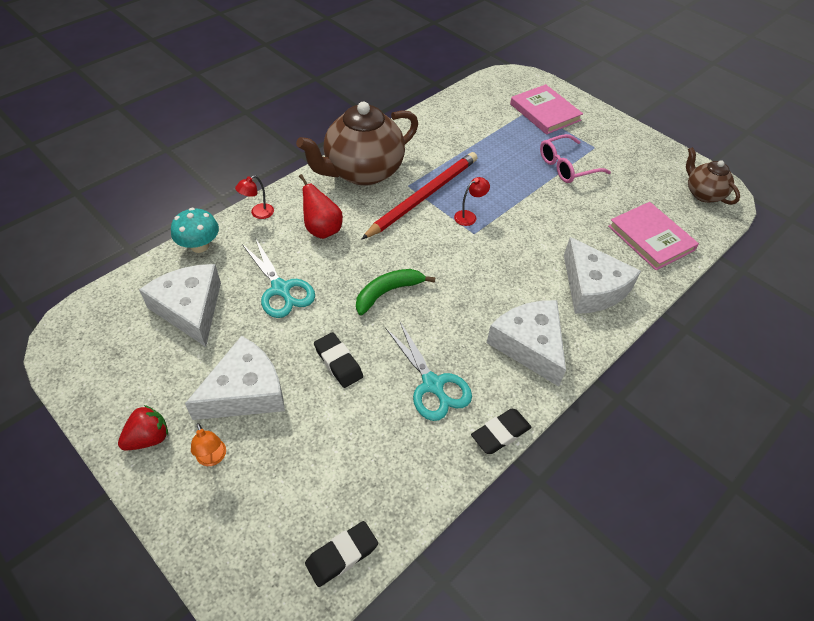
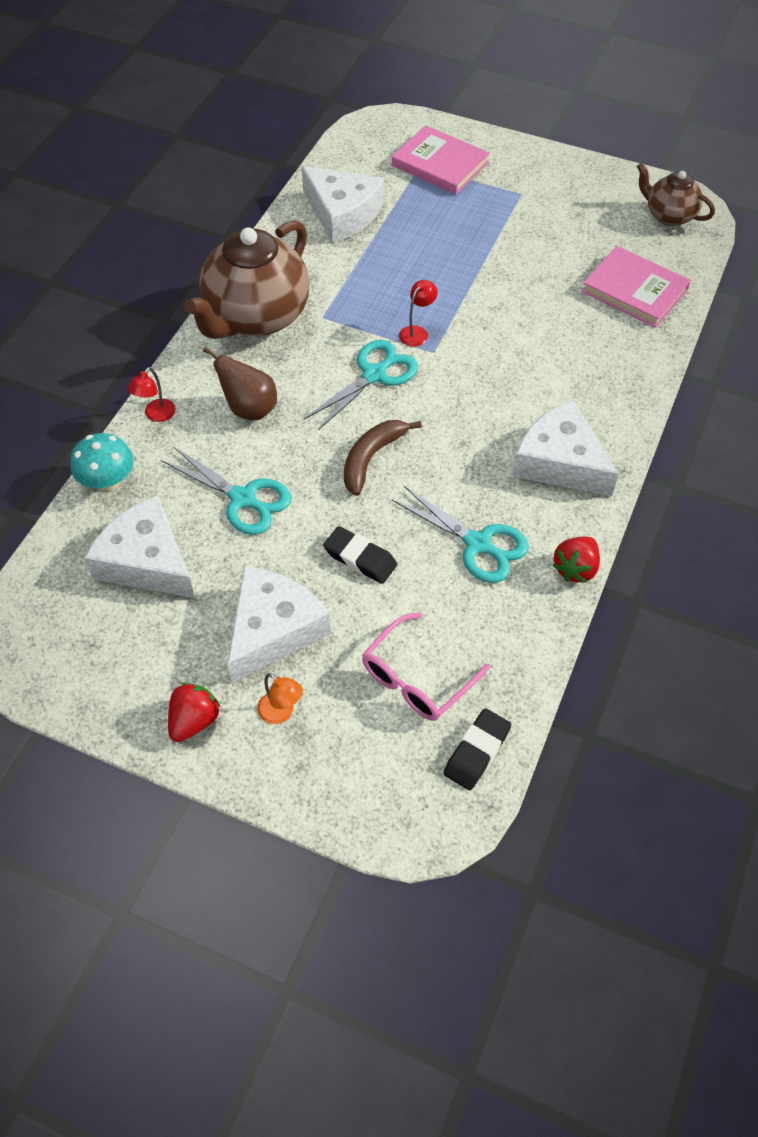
camera: 20 degrees left, 5 degrees up
(322, 230) = (249, 409): red pear -> brown pear
(387, 292) = (371, 458): green banana -> brown banana
(422, 235) = (374, 375): none -> turquoise scissors
(423, 196) = (349, 325): red pencil -> none
(500, 433) = (575, 568): black eraser -> red strawberry
(567, 166) = (500, 230): pink glasses -> pink glasses (417, 678)
(592, 287) = (596, 372): white cheese -> white cheese (342, 213)

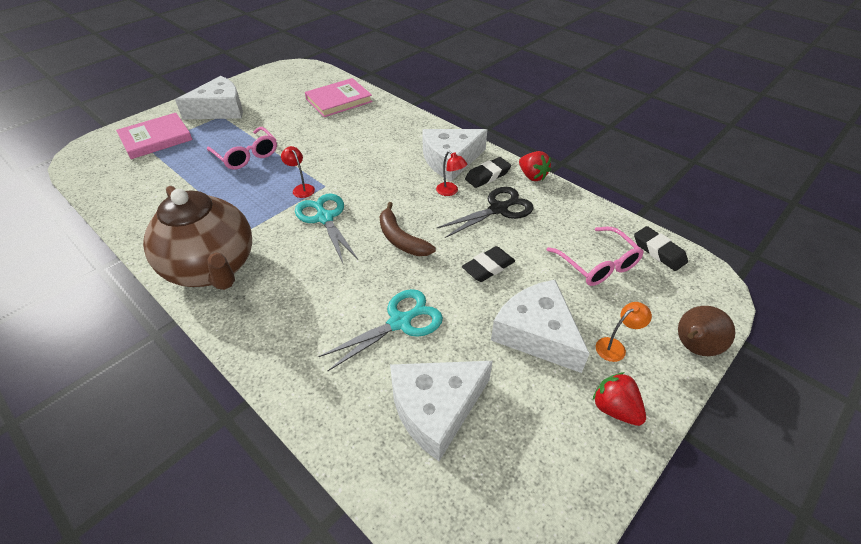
camera: 70 degrees left, 10 degrees down
(108, 481) = (326, 422): turquoise mushroom -> none
(156, 415) = (270, 364): red lamp -> red lamp (450, 191)
(249, 409) = (308, 296): brown pear -> brown pear (693, 347)
(342, 213) = (151, 194): white cheese -> white cheese (220, 109)
(453, 256) = (246, 155): none -> pink glasses
(478, 544) = (498, 209): turquoise scissors -> black scissors
(547, 514) = (487, 176): none -> black eraser
(669, 215) = (293, 75): brown teapot -> none

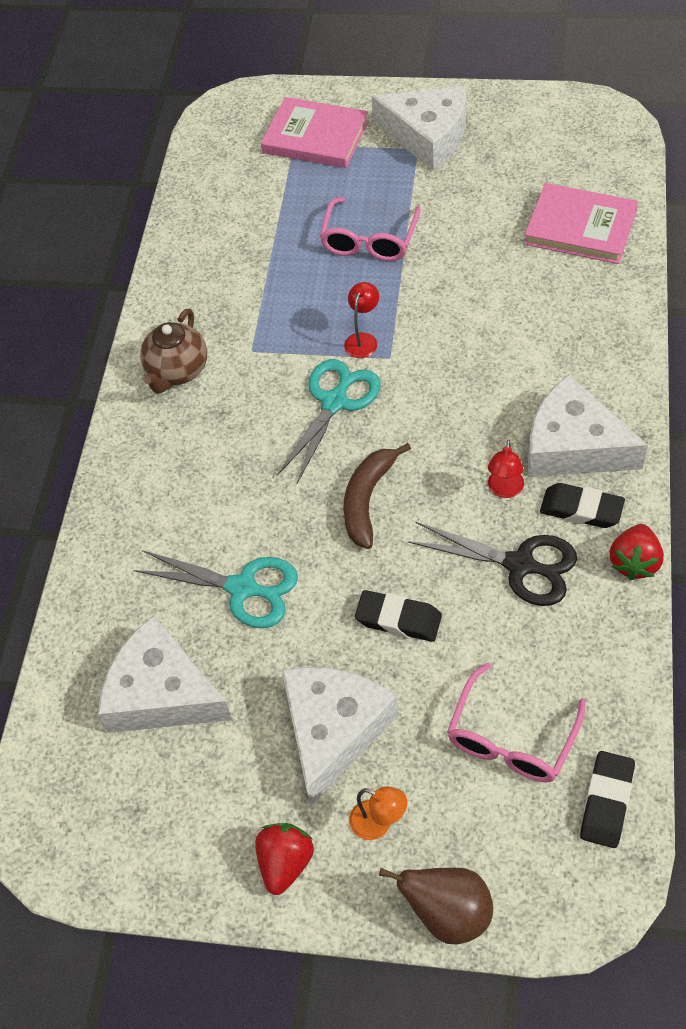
camera: 60 degrees right, 10 degrees up
(213, 268) = (177, 371): brown teapot -> brown teapot, size x0.53

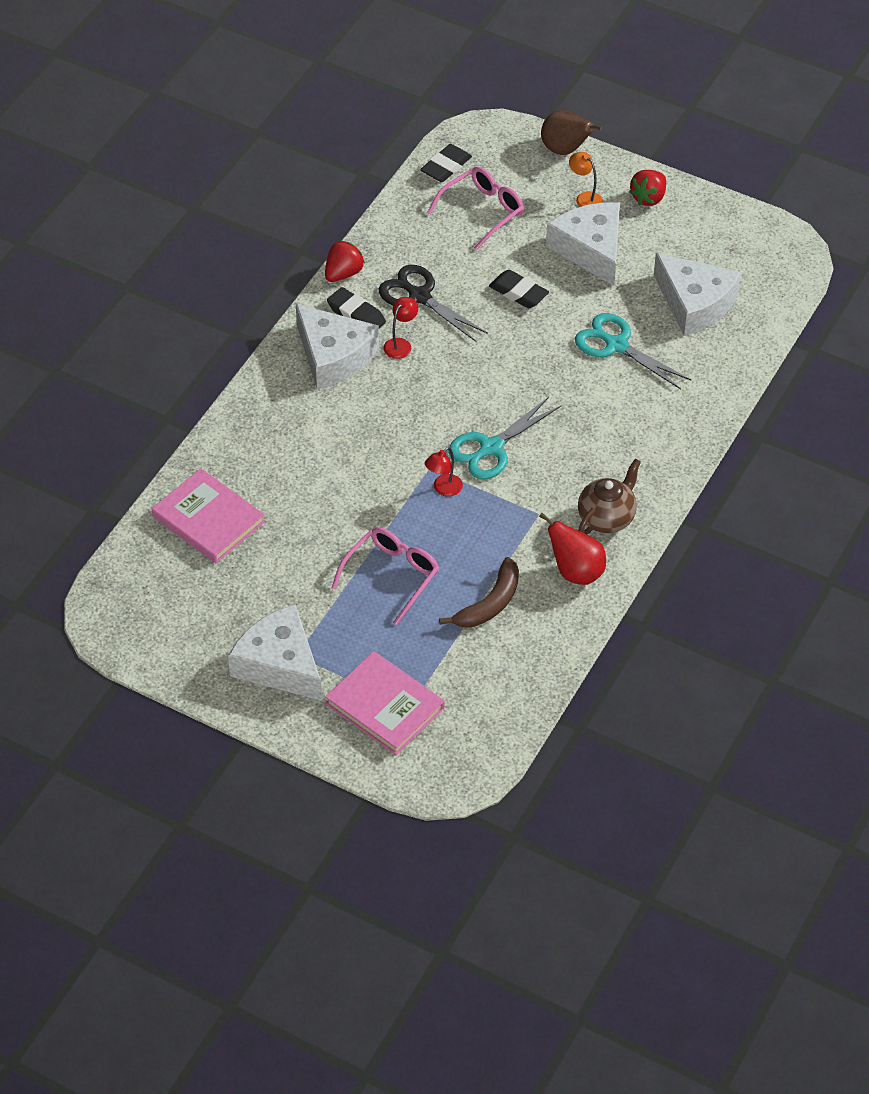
camera: 165 degrees left, 5 degrees down
(189, 307) = (575, 572): none -> red pear
(333, 730) = (591, 249): white cheese -> white cheese turned 120 degrees clockwise
(367, 500) = (502, 371): brown banana -> brown banana (490, 603)

